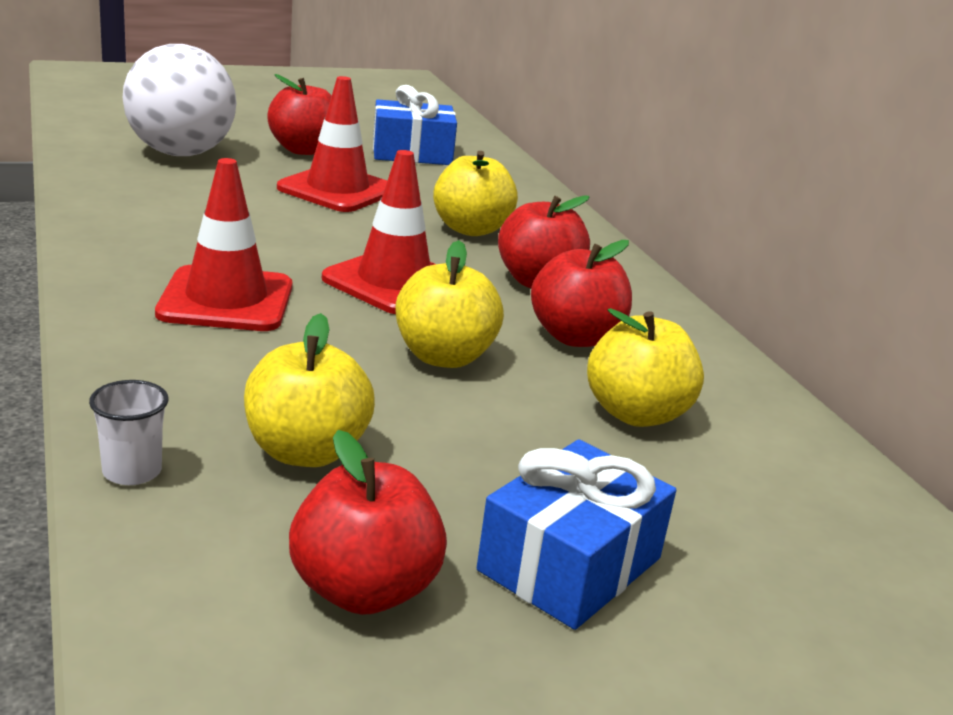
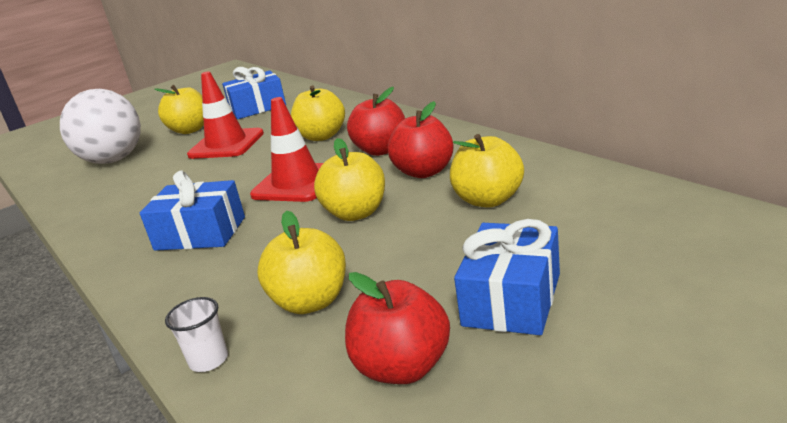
camera: 10 degrees left, 0 degrees up
(226, 300) = (200, 233): red traffic cone -> blue gift
(303, 150) = (190, 130): red apple -> yellow apple

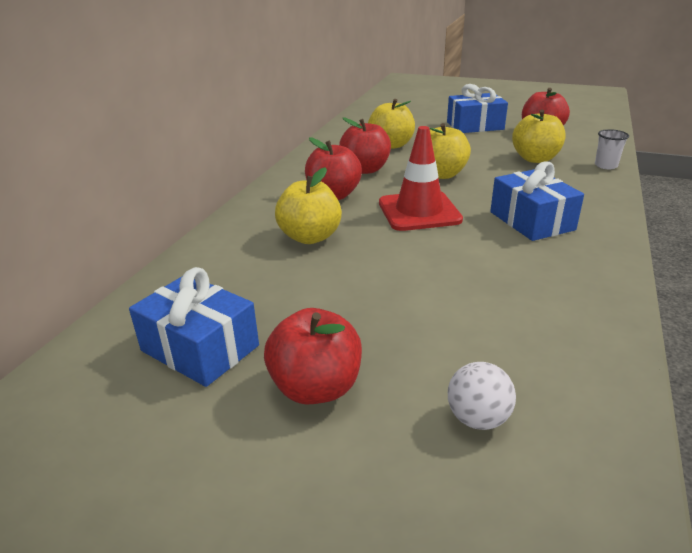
camera: 125 degrees left, 5 degrees up
(113, 160) = (477, 418): white ball -> white ball, size x0.45
(190, 130) = (316, 387): yellow apple -> red apple
(226, 144) = (358, 303): red traffic cone -> none

